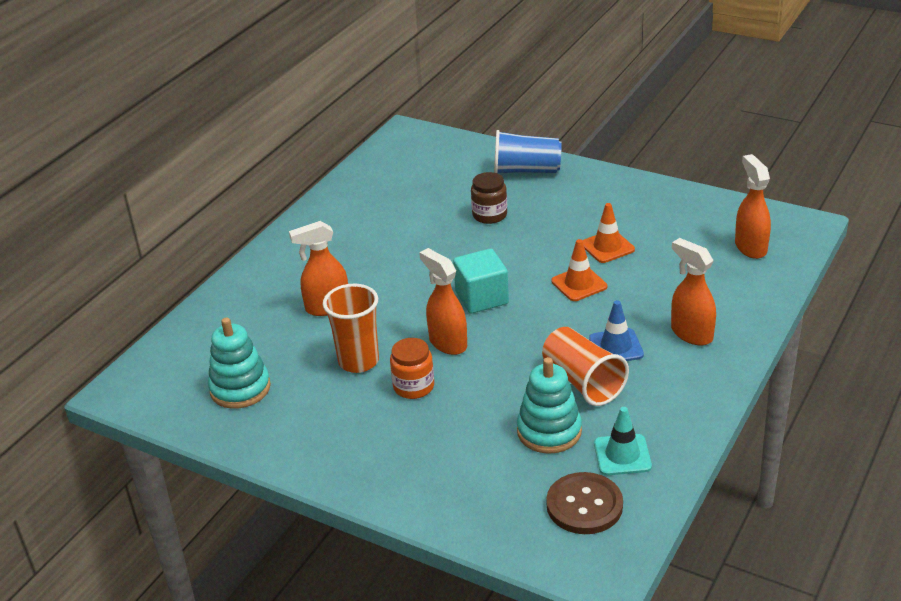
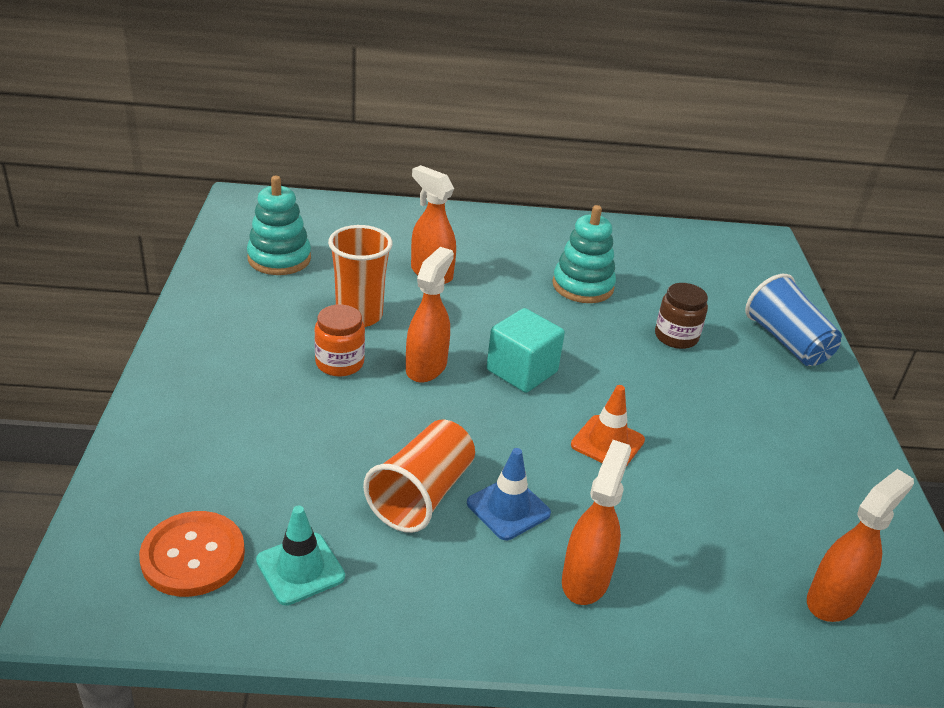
camera: 55 degrees right, 0 degrees up
(549, 431) = (315, 488): turquoise stacking toy -> turquoise stacking toy (582, 286)
(584, 505) = (193, 556): brown button -> orange button
(607, 247) = (702, 449): orange traffic cone -> none

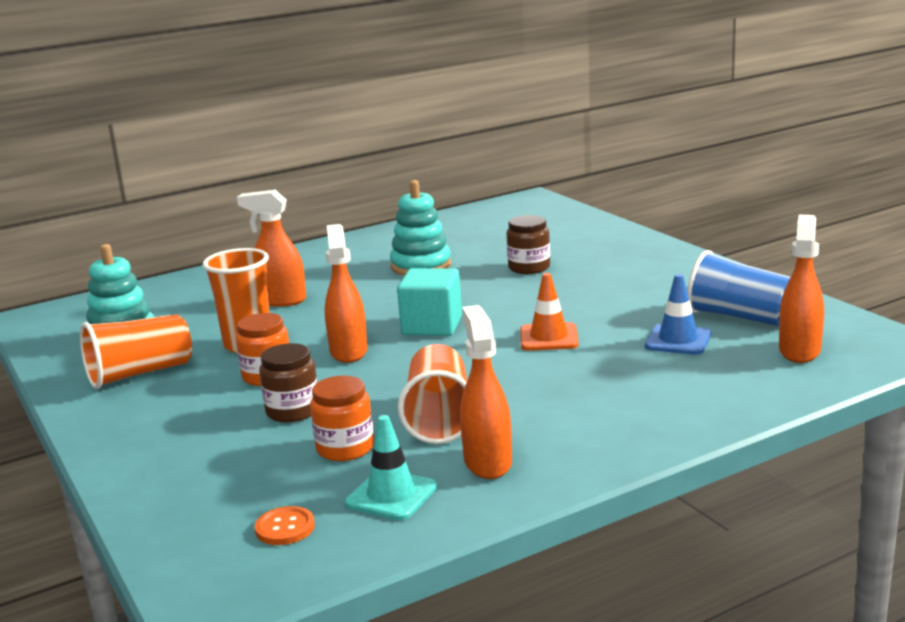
camera: 25 degrees left, 15 degrees down
(193, 556) = (285, 528): orange button -> orange button, size x0.55
(255, 307) = (140, 374): none -> orange cup
(318, 487) = (345, 448): none -> orange jar
(320, 417) = (293, 411): none -> brown jar
(508, 508) = (518, 398): blue traffic cone -> blue traffic cone (678, 340)
(585, 579) = (623, 409): orange spray bottle -> orange spray bottle (487, 462)
(787, 342) = (613, 243): blue cup -> blue cup (740, 317)

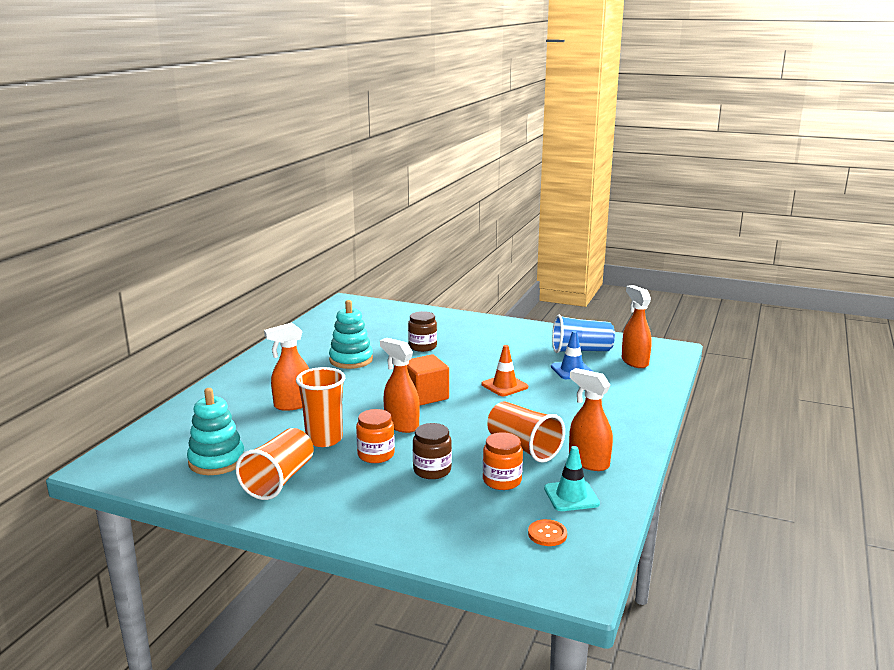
camera: 40 degrees left, 0 degrees up
(432, 326) = (425, 396): turquoise cube -> orange cube

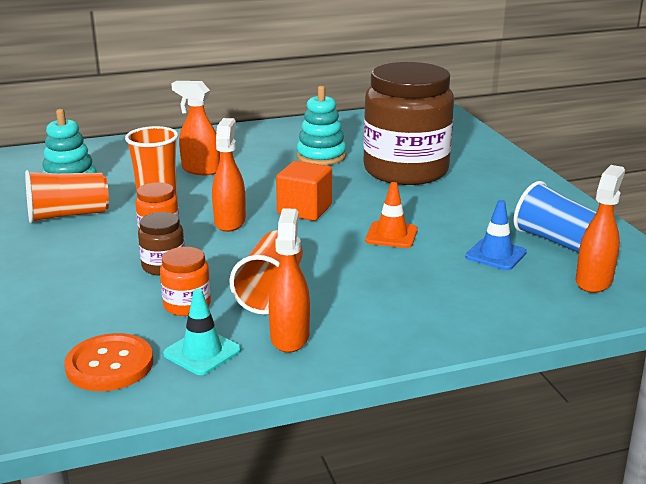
camera: 50 degrees right, 5 degrees up
(422, 346) = (406, 170): brown jar -> brown jar, size x2.44
(547, 534) = (109, 365): orange button -> orange button, size x1.81

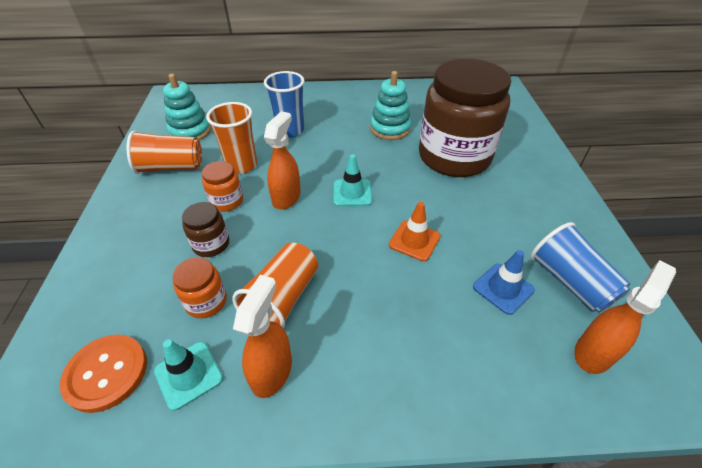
camera: 15 degrees right, 20 degrees up
(200, 170) = (290, 130): orange spray bottle -> blue cup
(304, 210) = (352, 193): orange cube -> turquoise traffic cone

